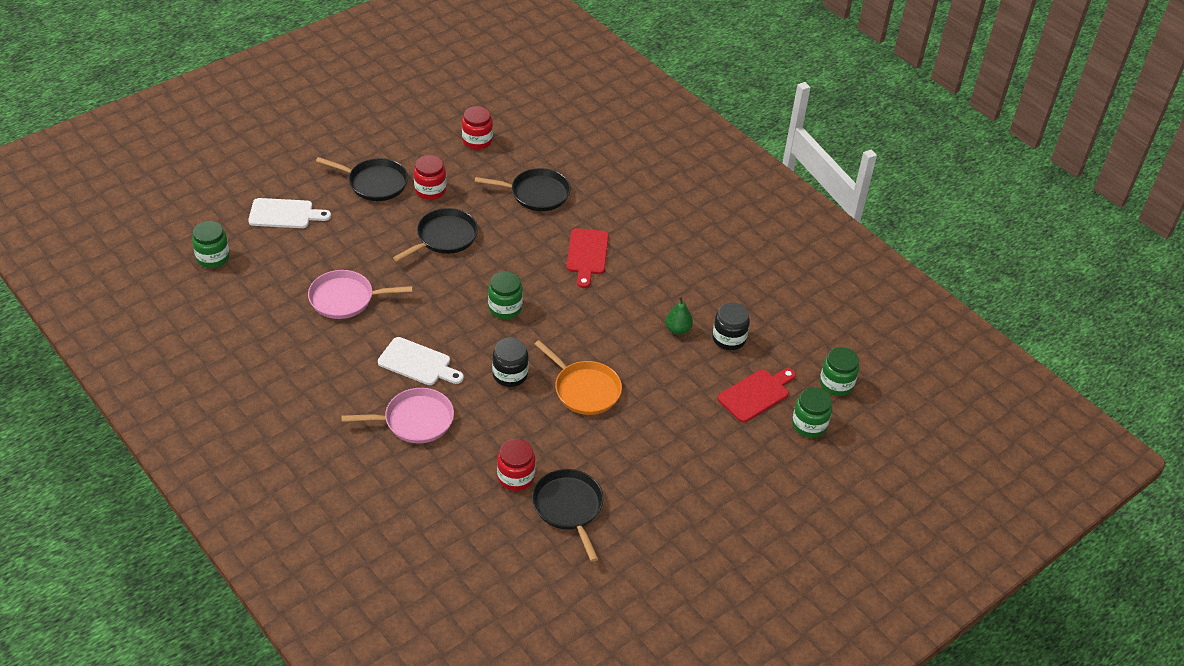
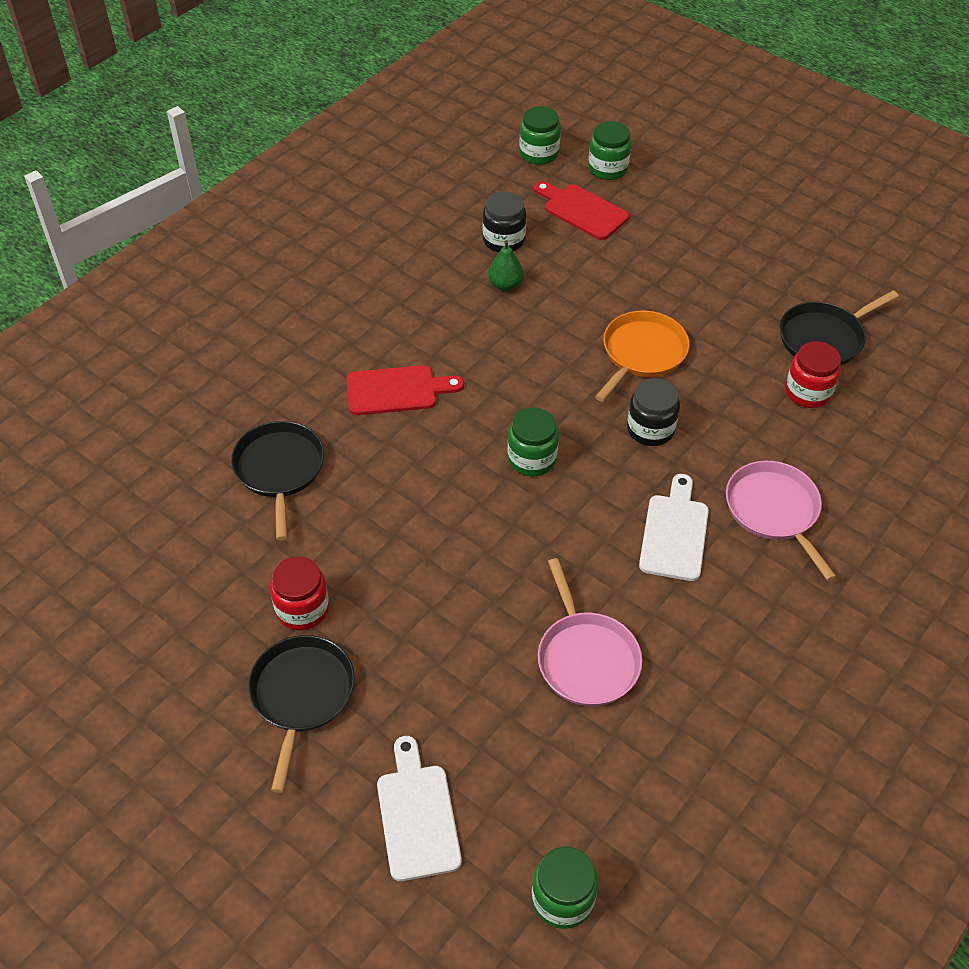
camera: 100 degrees left, 5 degrees up
(444, 237) = (409, 563): black pan -> none
(477, 140) = (161, 573): red jar -> none

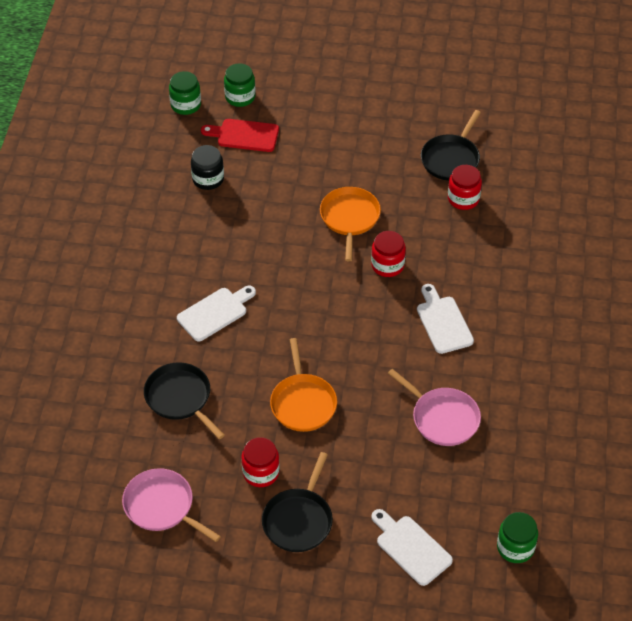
camera: 30 degrees left, 0 degrees up
(301, 695) = (299, 520): black pan -> black pan turned 135 degrees counterclockwise
(396, 390) = (215, 313): red cutting board -> white cutting board
(419, 547) = (302, 403): none -> orange pan
(505, 285) = (231, 210): green pear -> none
(532, 459) = (330, 317): green jar -> none
(650, 429) = (387, 265): black jar -> red jar
(774, 511) = (490, 282): pink pan -> pink pan (162, 506)

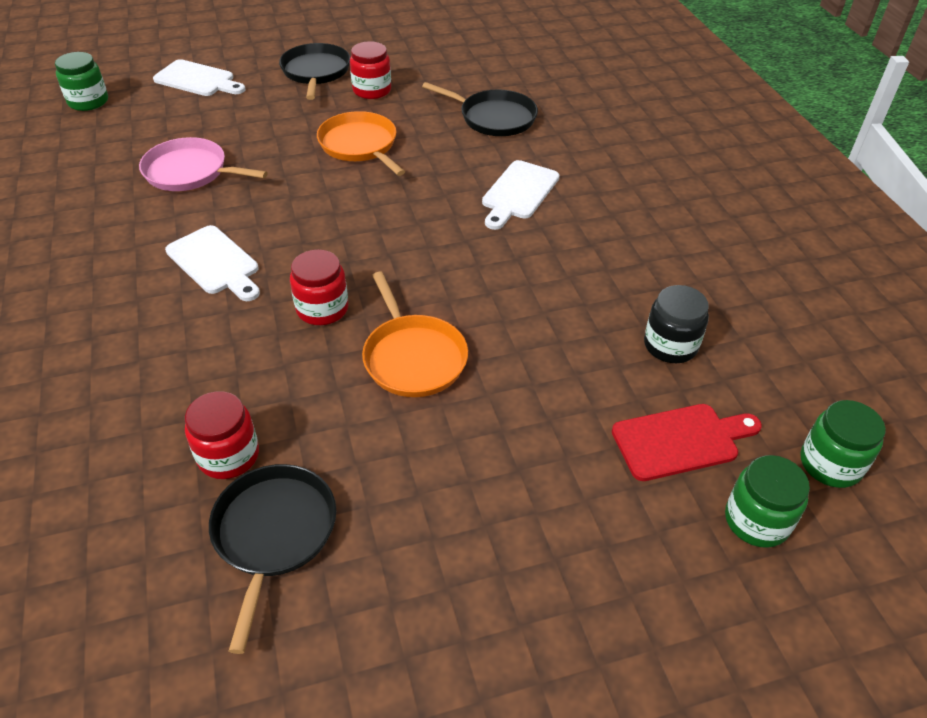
camera: 155 degrees right, 5 degrees down
(162, 506) = (448, 53): pink pan -> none

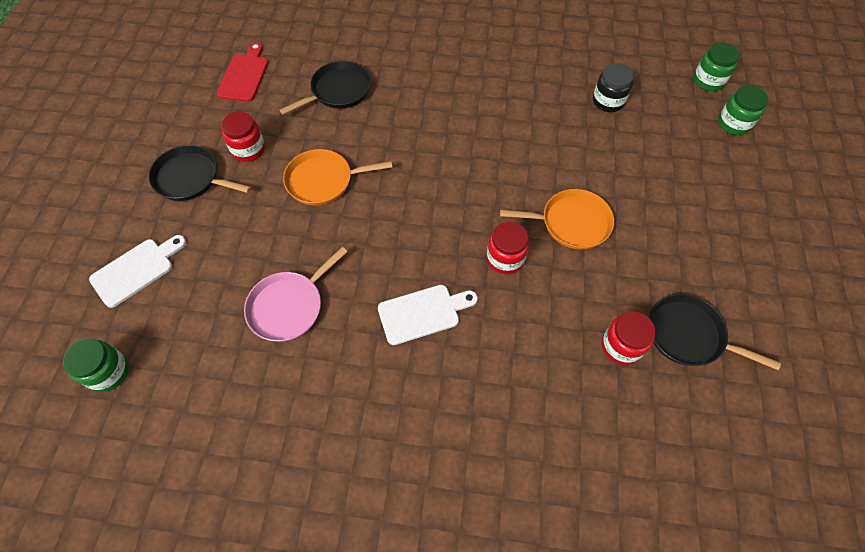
camera: 65 degrees left, 15 degrees up
(519, 193) = (435, 111): white cutting board -> none
(680, 441) = (677, 128): red cutting board -> red cutting board (244, 76)

